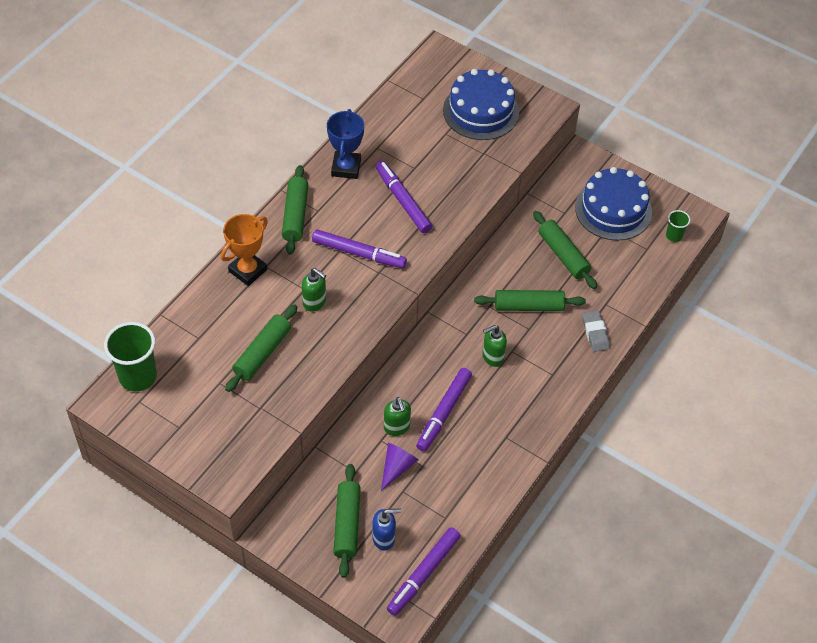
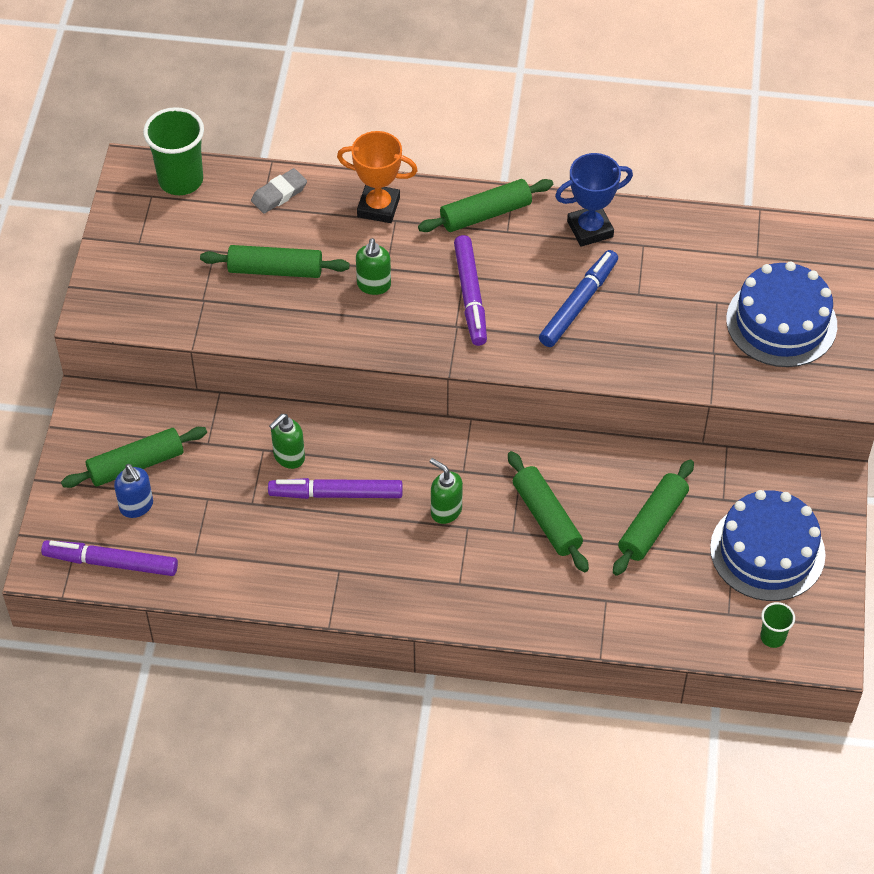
camera: 65 degrees right, 0 degrees up
(397, 467) = (236, 479): purple cone -> none
(403, 201) = (578, 304): purple marker -> blue marker
(595, 333) = (552, 605): grey eraser -> grey eraser (279, 194)

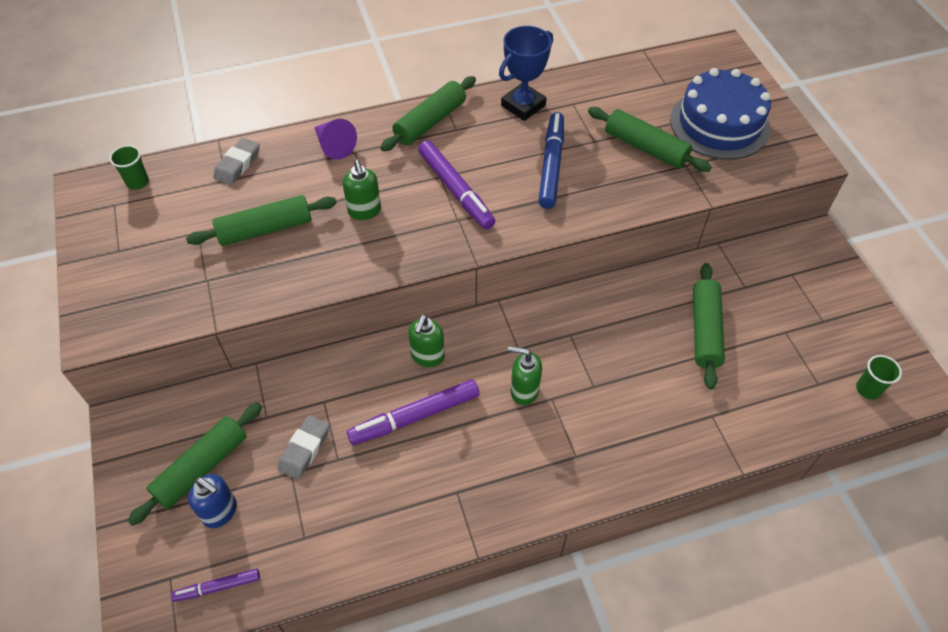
camera: 25 degrees left, 0 degrees up
(111, 563) = (217, 587): purple marker -> purple marker, size x0.55
(181, 180) = (138, 182): green cup -> green cup, size x0.51
(228, 483) = (304, 449): none -> grey eraser
(288, 457) = (352, 399): green soap dispenser -> green soap dispenser (427, 356)
(378, 207) = (334, 146): orange trophy -> purple cone
(546, 518) = (615, 362): green rolling pin -> green rolling pin (645, 148)
(767, 551) = (809, 316): blue cake -> none

